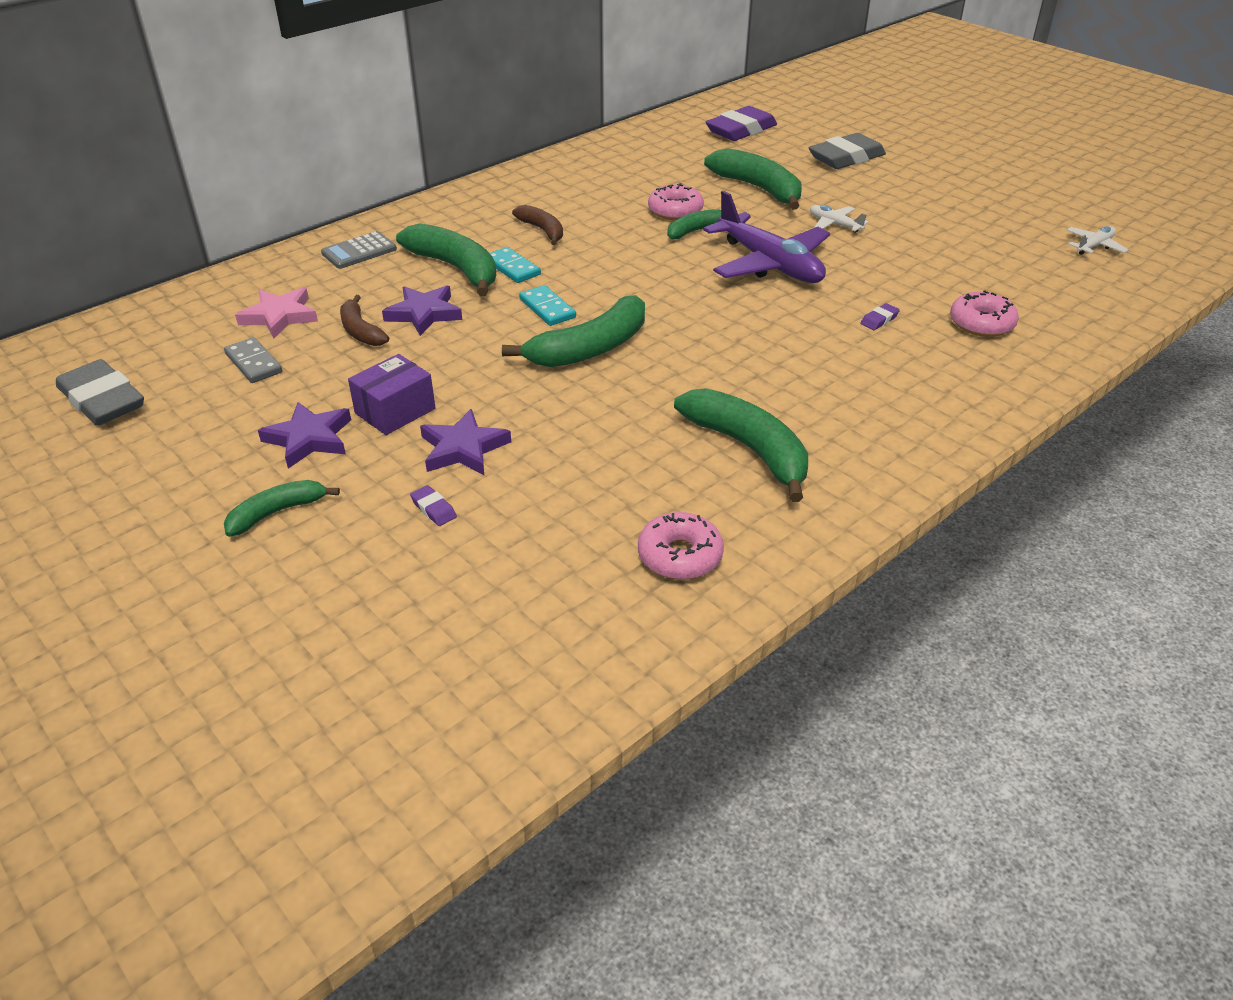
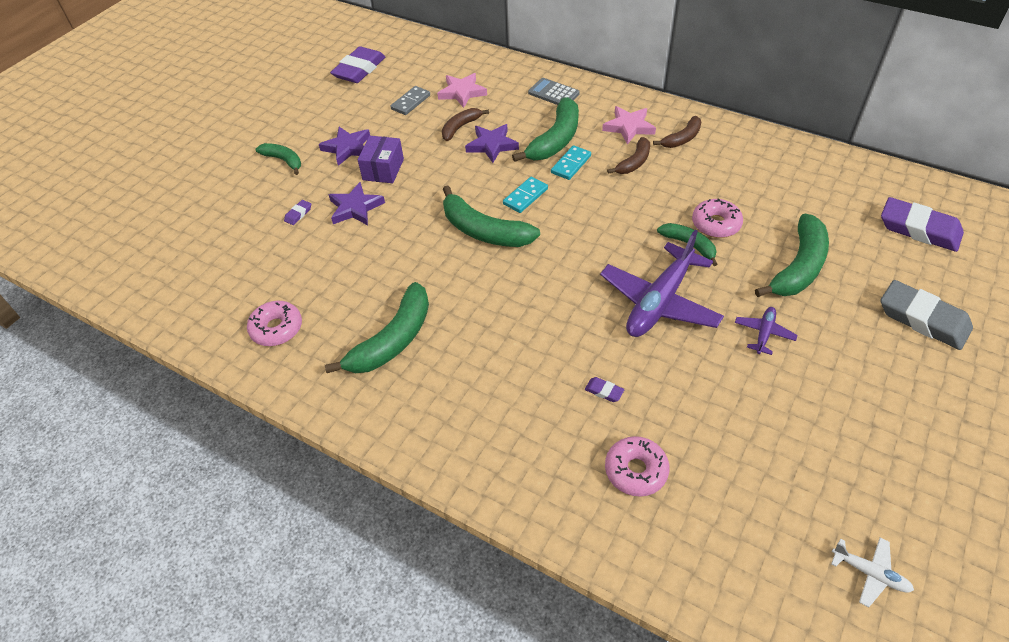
camera: 75 degrees right, 10 degrees up
(102, 400) = (359, 69): grey eraser -> purple eraser
(395, 411) = (383, 169): purple box -> purple box turned 75 degrees clockwise
(476, 220) = (629, 127): none -> pink star
(526, 196) = (682, 139): none -> brown banana
(834, 224) = (764, 333): white plane -> purple plane

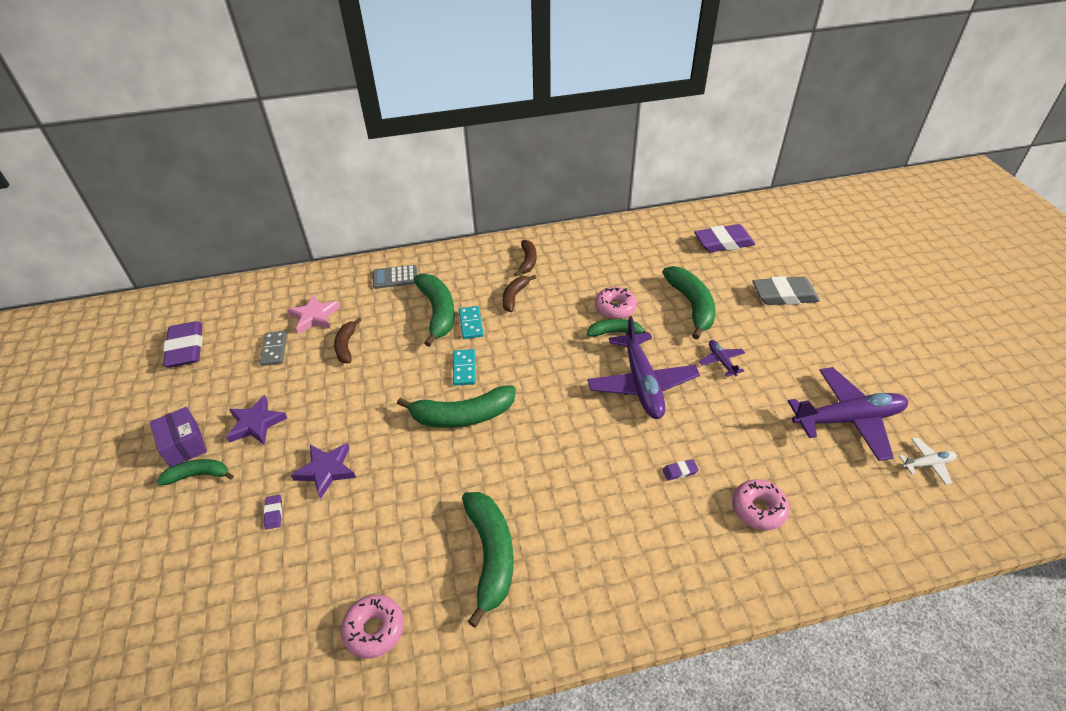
camera: 45 degrees left, 5 degrees down
(383, 169) = (314, 421): purple box -> purple box (184, 445)
(492, 145) = (391, 345): purple star -> none
(629, 127) = (482, 273): pink star -> none
(634, 162) = (514, 296): brown banana -> brown banana turned 150 degrees counterclockwise
(833, 472) = (848, 419): none -> purple plane

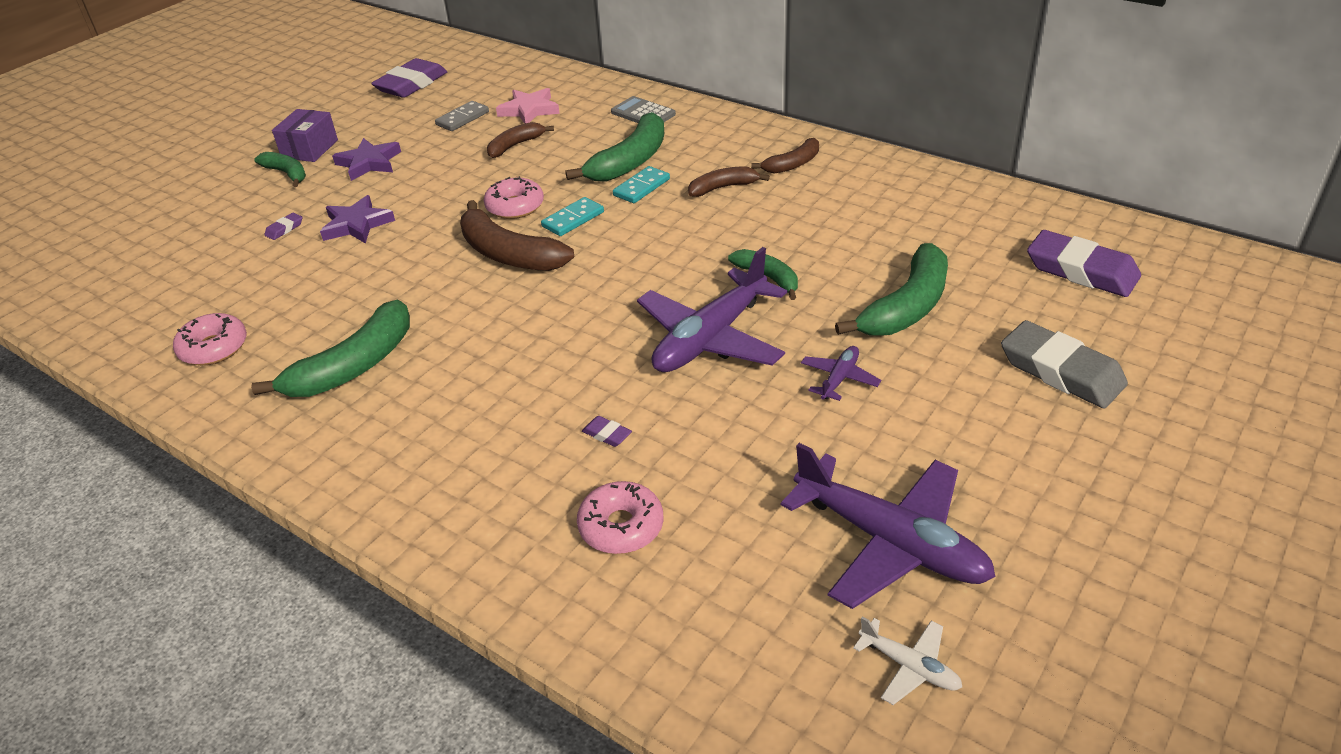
camera: 50 degrees right, 5 degrees down
(462, 416) = (508, 254): green banana -> brown banana
(615, 308) = (810, 256): pink donut -> pink donut (515, 206)

